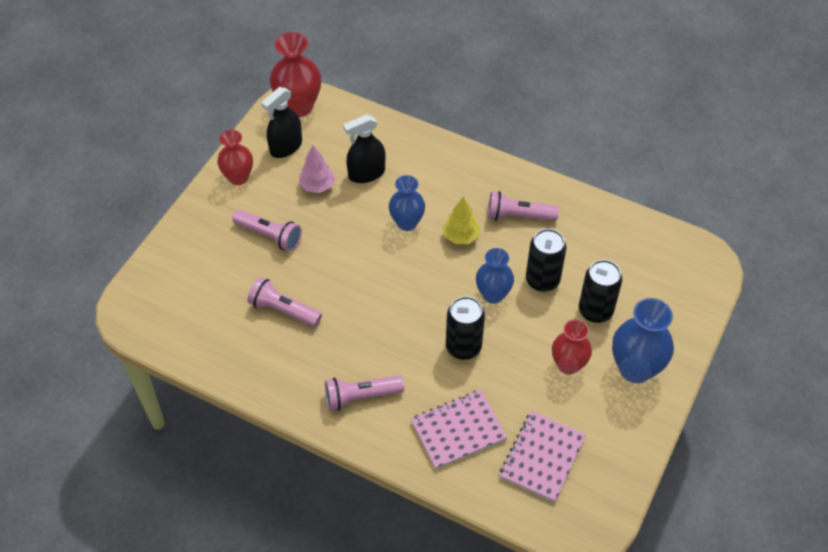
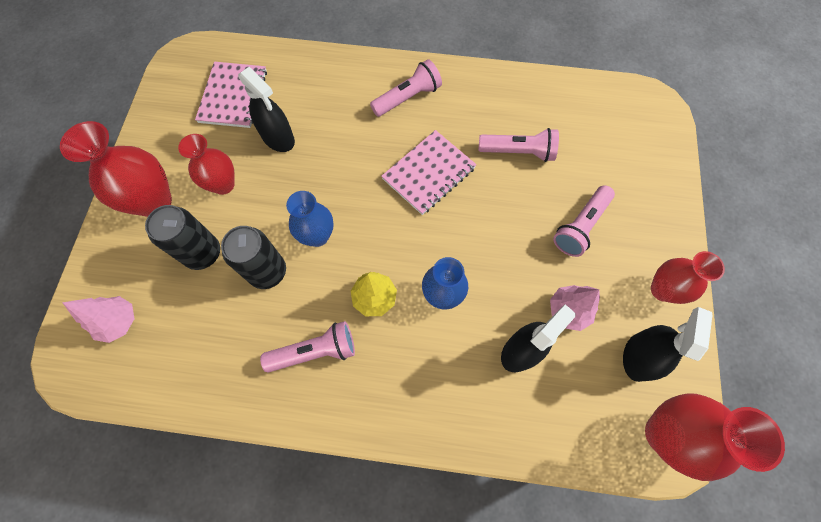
camera: 160 degrees right, 15 degrees up
(270, 236) = (580, 227): pink flashlight -> pink flashlight turned 60 degrees counterclockwise
(458, 430) = (312, 96): pink notebook -> pink notebook (429, 173)
(463, 347) = (331, 170): black can -> none
(505, 395) = (278, 138): none -> black spray bottle
(635, 369) = (154, 202): blue vase -> red vase
(670, 279) = (119, 322): none -> pink tree

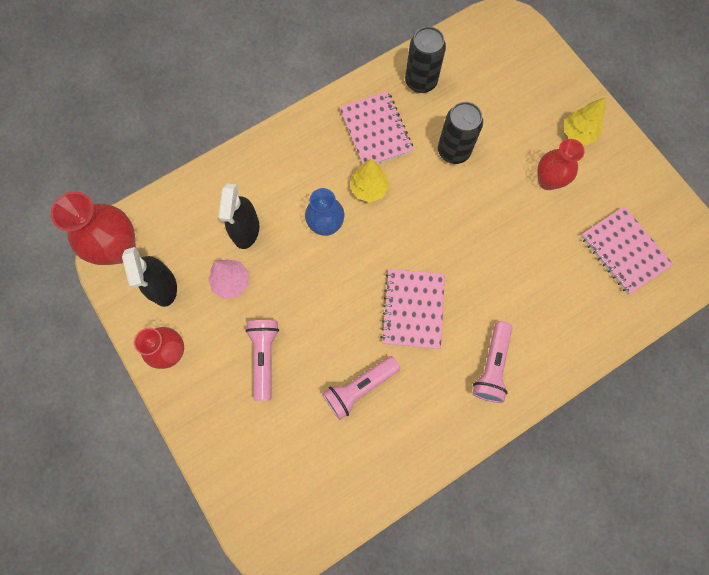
camera: 140 degrees right, 5 degrees up
(119, 322) = (508, 57): pink tree -> none
(154, 202) = (577, 134): red vase -> yellow tree
(203, 253) = (507, 129): black can -> black can (420, 81)
(278, 138) = (552, 245): black spray bottle -> none
(315, 351) = (376, 131): pink flashlight -> pink notebook
(317, 236) = (446, 198): blue vase -> none

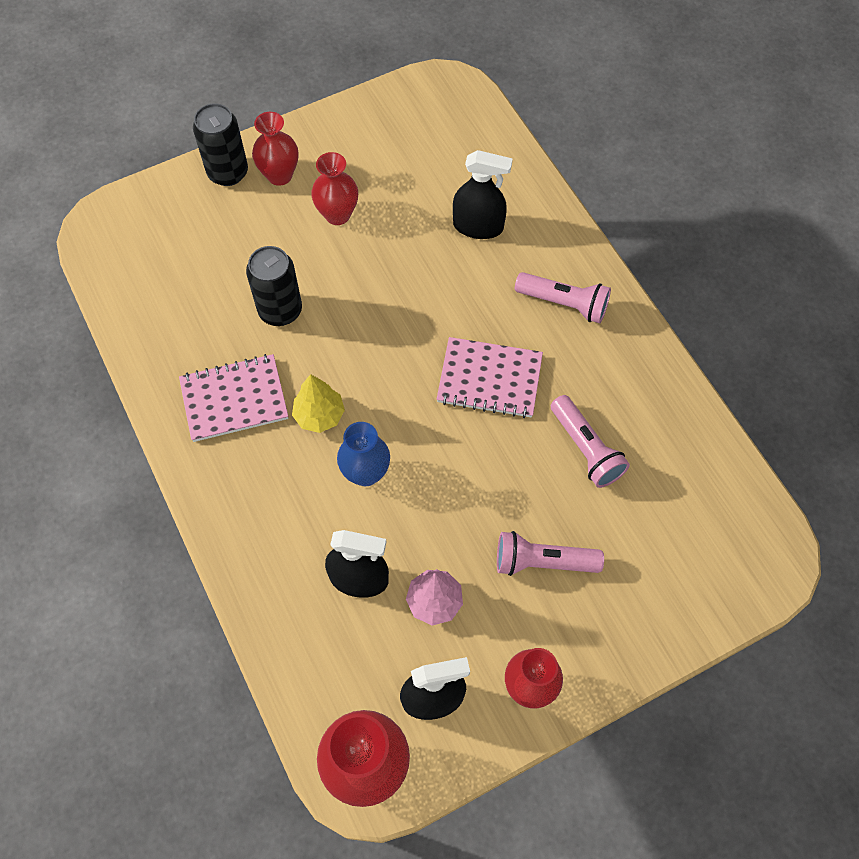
camera: 85 degrees left, 10 degrees down
(420, 81) = (169, 337): black can -> black can (228, 172)
(556, 291) = (478, 226): none -> black spray bottle
(577, 134) = (279, 175): yellow tree -> red vase
(624, 251) = (436, 155): pink notebook -> none

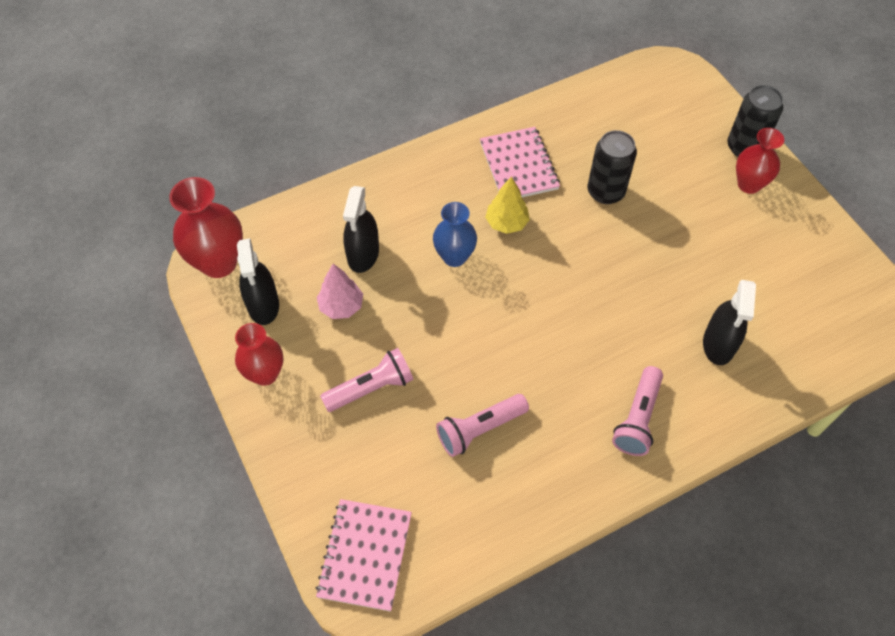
camera: 90 degrees right, 5 degrees down
(337, 214) = (713, 229): red vase -> none
(489, 379) = (548, 350): pink notebook -> pink notebook (365, 555)
(542, 562) = (371, 388): pink flashlight -> pink flashlight turned 60 degrees clockwise

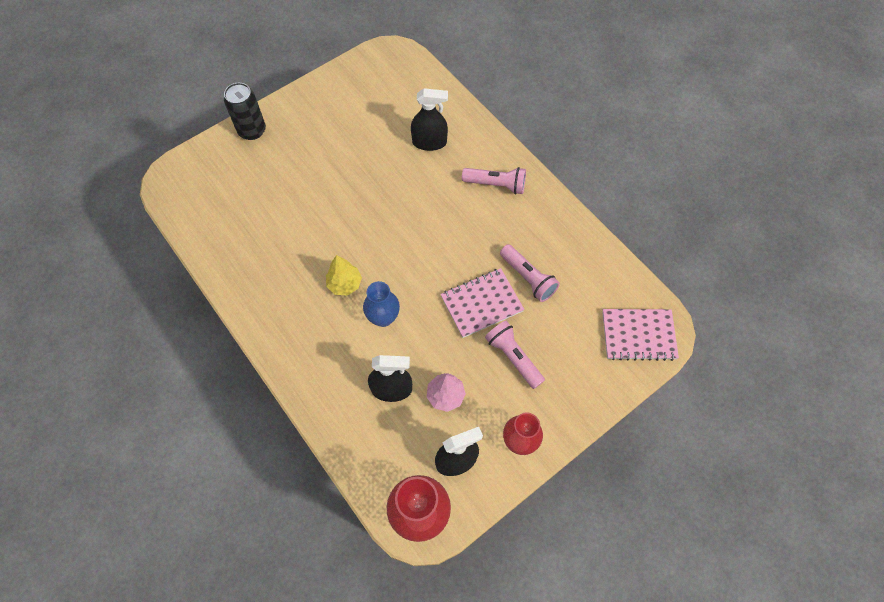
camera: 100 degrees left, 5 degrees up
(518, 166) = (284, 282): pink notebook -> pink notebook (481, 304)
(606, 192) = (305, 218): black can -> none
(749, 184) = (288, 127): red vase -> none

